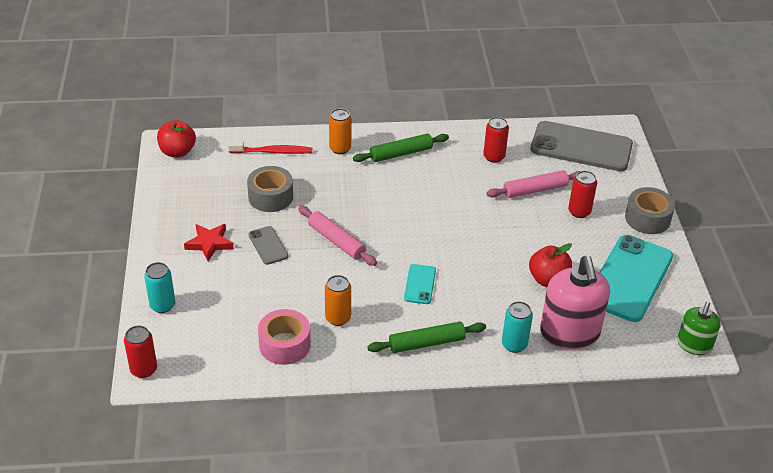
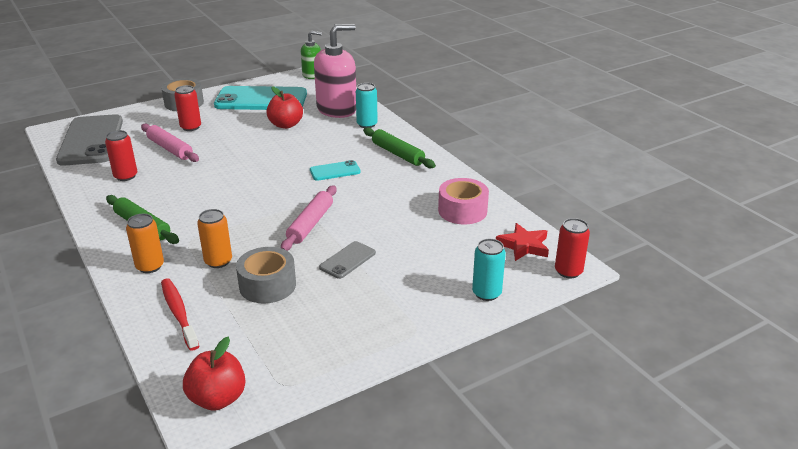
camera: 115 degrees left, 10 degrees down
(209, 243) = (374, 299): red star -> red star (523, 246)
(338, 318) = (408, 196): orange can -> orange can (218, 261)

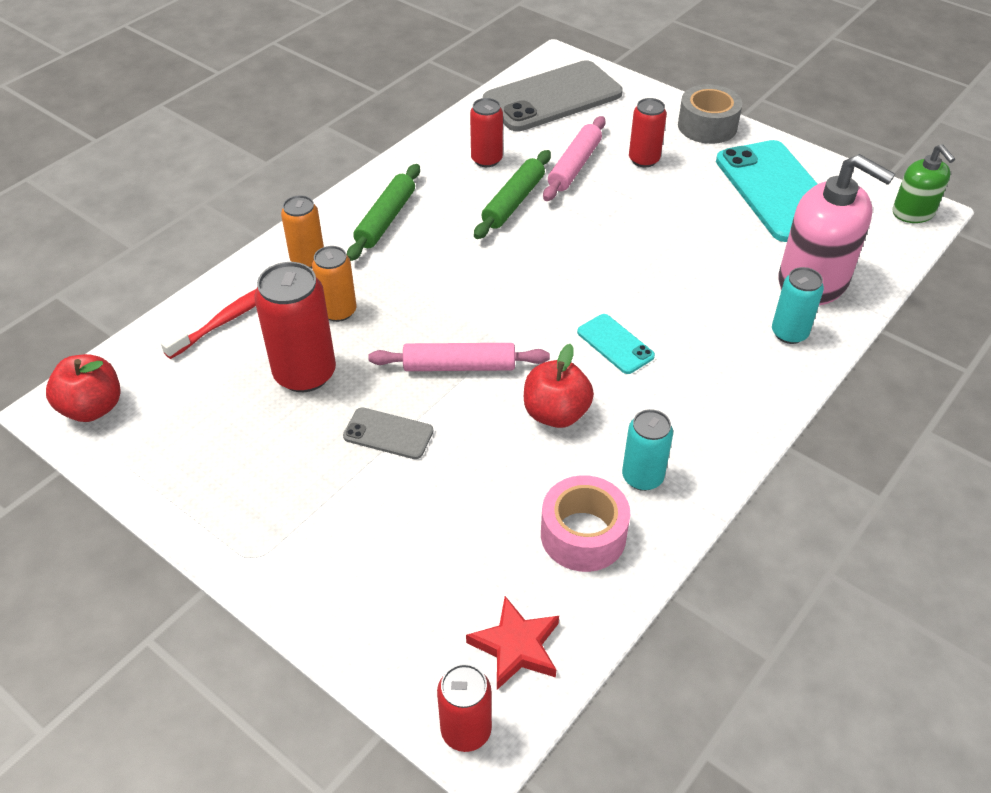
camera: 70 degrees right, 15 degrees up
(267, 285) = (305, 374): grey tape -> red can
(286, 125) = (718, 245): red apple -> red apple (556, 413)
(397, 154) = (715, 401): green rolling pin -> green rolling pin (513, 202)
(486, 293) = (365, 622): turquoise can -> turquoise can (642, 477)

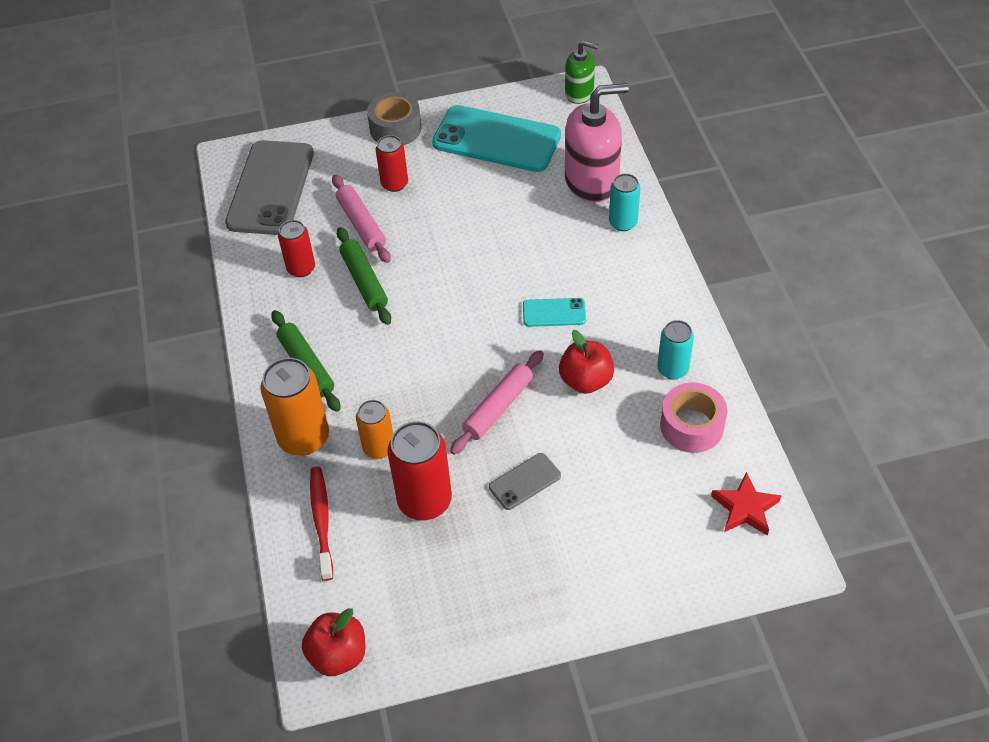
camera: 50 degrees left, 5 degrees up
(308, 260) = (304, 438): orange can -> orange can, size x1.63
(466, 730) = (783, 566): red can -> none

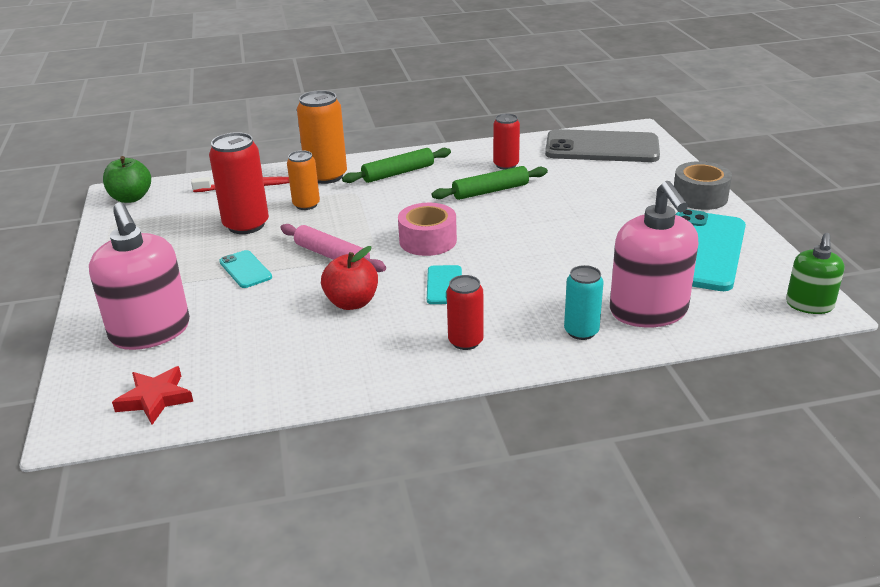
camera: 90 degrees right, 20 degrees down
(338, 655) = (131, 198): red apple -> green apple
(361, 224) = (561, 187): pink rolling pin -> none
(394, 184) = (619, 199): red can -> red can (465, 341)
(525, 481) = (245, 269): grey phone -> turquoise phone
(644, 541) = (150, 332): none -> pink soap dispenser
(672, 369) = (354, 358): turquoise can -> none
(691, 426) = (274, 368): pink tape -> pink tape (428, 241)

